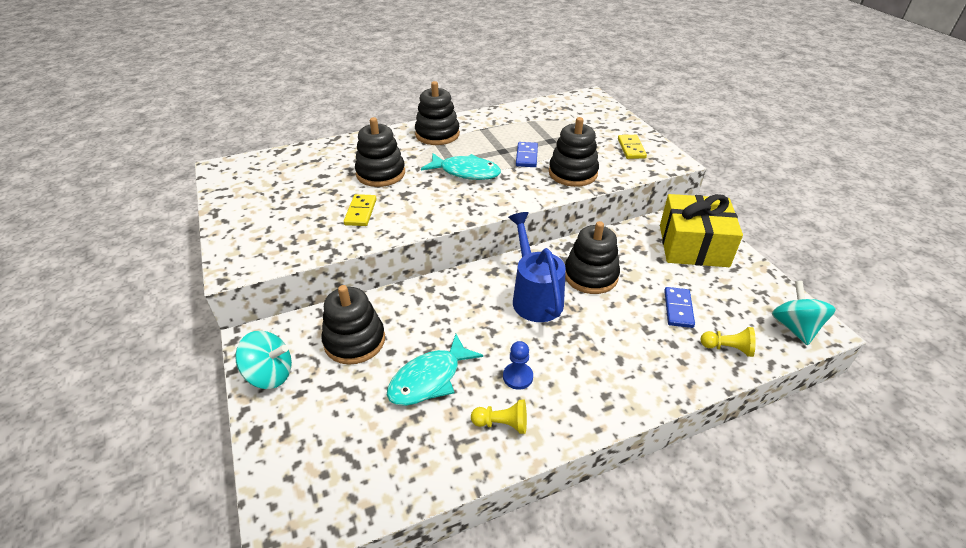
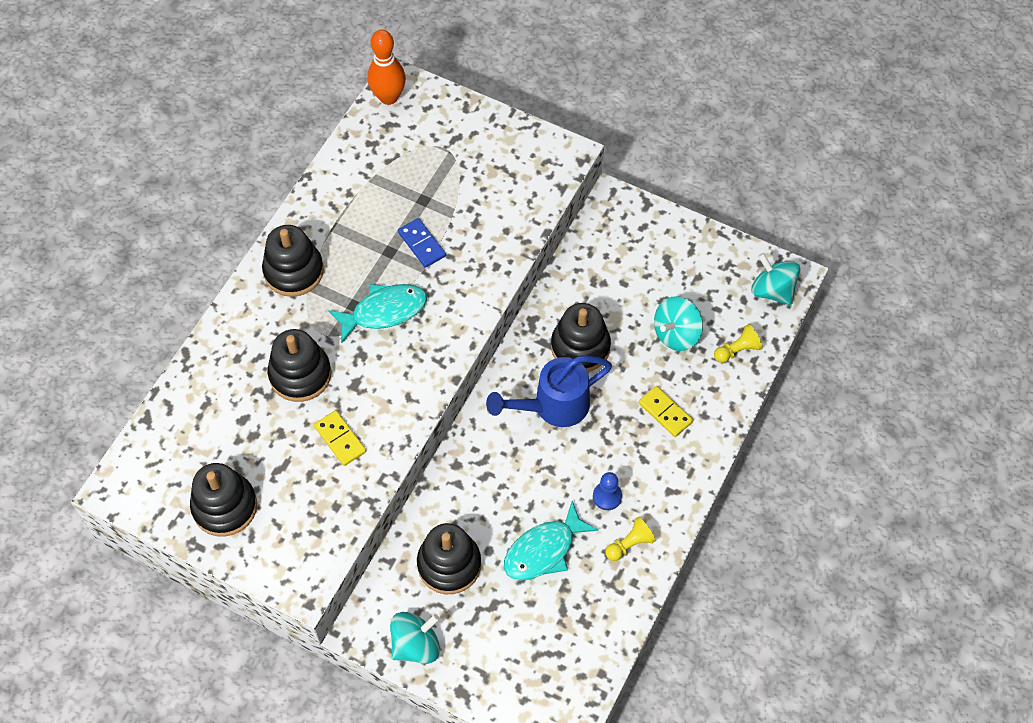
camera: 40 degrees left, 20 degrees up
(429, 379) = (543, 550): turquoise fish -> turquoise fish turned 45 degrees clockwise
(535, 296) = (553, 406): blue watering can -> blue watering can turned 60 degrees counterclockwise
(573, 173) = (488, 241): black stacking toy -> black stacking toy (225, 506)
(578, 98) = (388, 97): none -> orange bowling pin
(631, 148) = (514, 160): yellow domino -> yellow domino (665, 412)
(678, 309) = (676, 334): blue domino -> turquoise spinning top
(693, 245) = (639, 243): yellow gift -> none

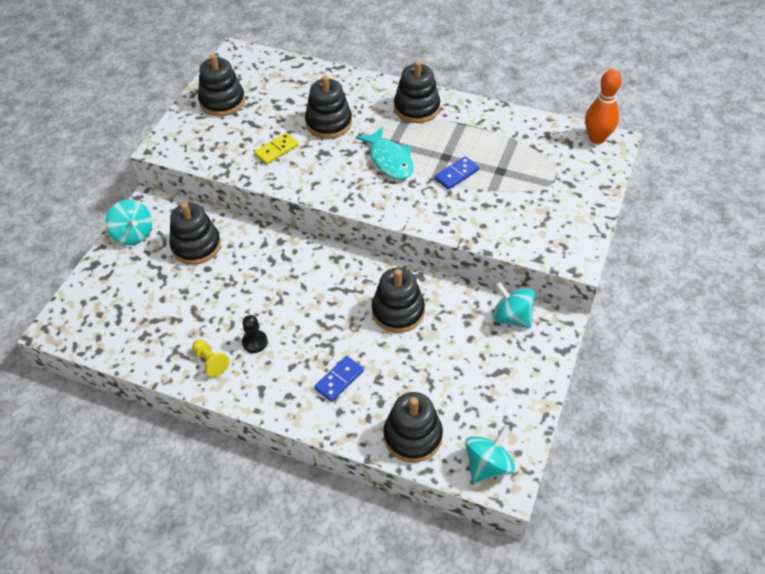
camera: 85 degrees right, 10 degrees down
(543, 550) = (206, 303): turquoise fish -> none
(553, 406) = (337, 297): blue watering can -> none
(607, 496) = (255, 342): blue pawn -> black pawn
(665, 412) = (339, 380): yellow domino -> blue domino
(676, 334) = (423, 383): turquoise spinning top -> turquoise spinning top (511, 317)
(737, 350) = (412, 436): yellow pawn -> black stacking toy

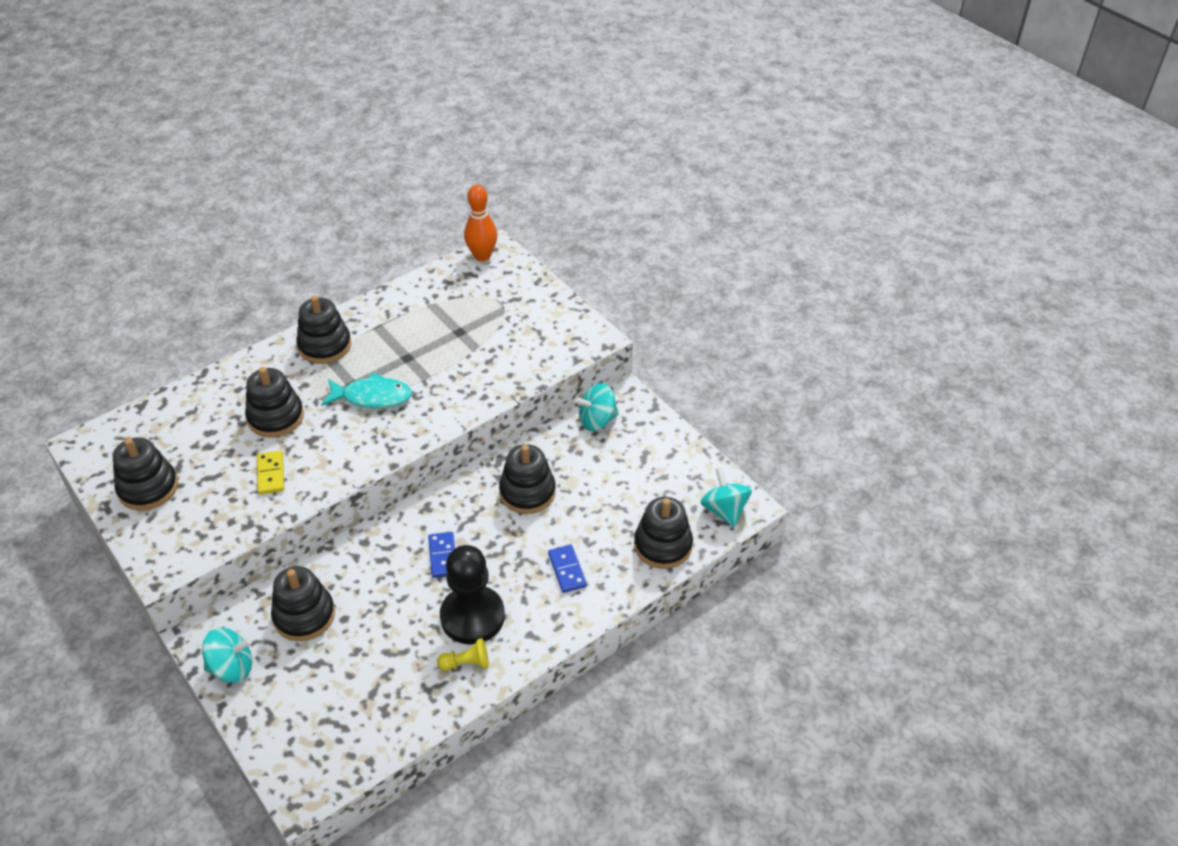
camera: 60 degrees left, 5 degrees down
(255, 342) = (472, 616): black pawn -> black pawn, size x2.25
(456, 174) = (436, 361): blue domino -> blue domino (443, 556)

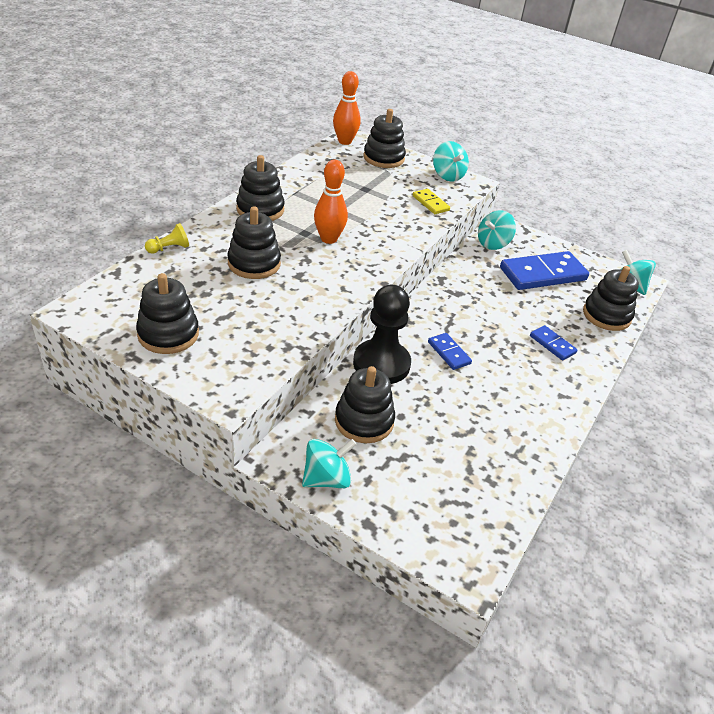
camera: 25 degrees left, 5 degrees down
(271, 474) = (281, 305): yellow domino -> yellow domino (430, 203)
(372, 397) = (329, 239): turquoise fish -> orange bowling pin
(466, 663) = (529, 427): yellow pawn -> yellow pawn (169, 248)
(472, 616) = (507, 392): black pawn -> black pawn (381, 364)
(527, 492) = (480, 297): black stacking toy -> black stacking toy (383, 158)
(572, 324) = (447, 175): none -> turquoise spinning top
(627, 474) = (543, 274): none -> blue domino

